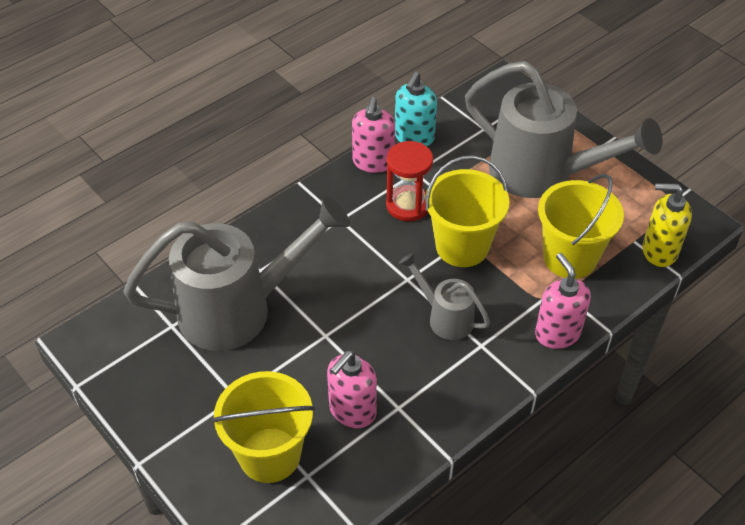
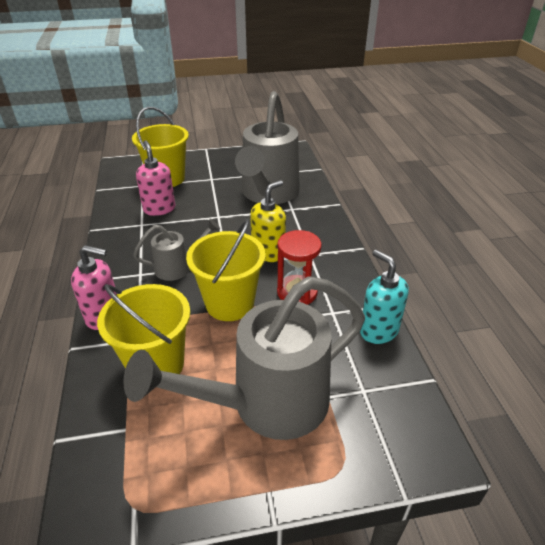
camera: 120 degrees right, 10 degrees down
(373, 162) = (360, 292): pink soap dispenser -> none
(659, 251) = (94, 442): yellow soap dispenser -> yellow soap dispenser (268, 253)

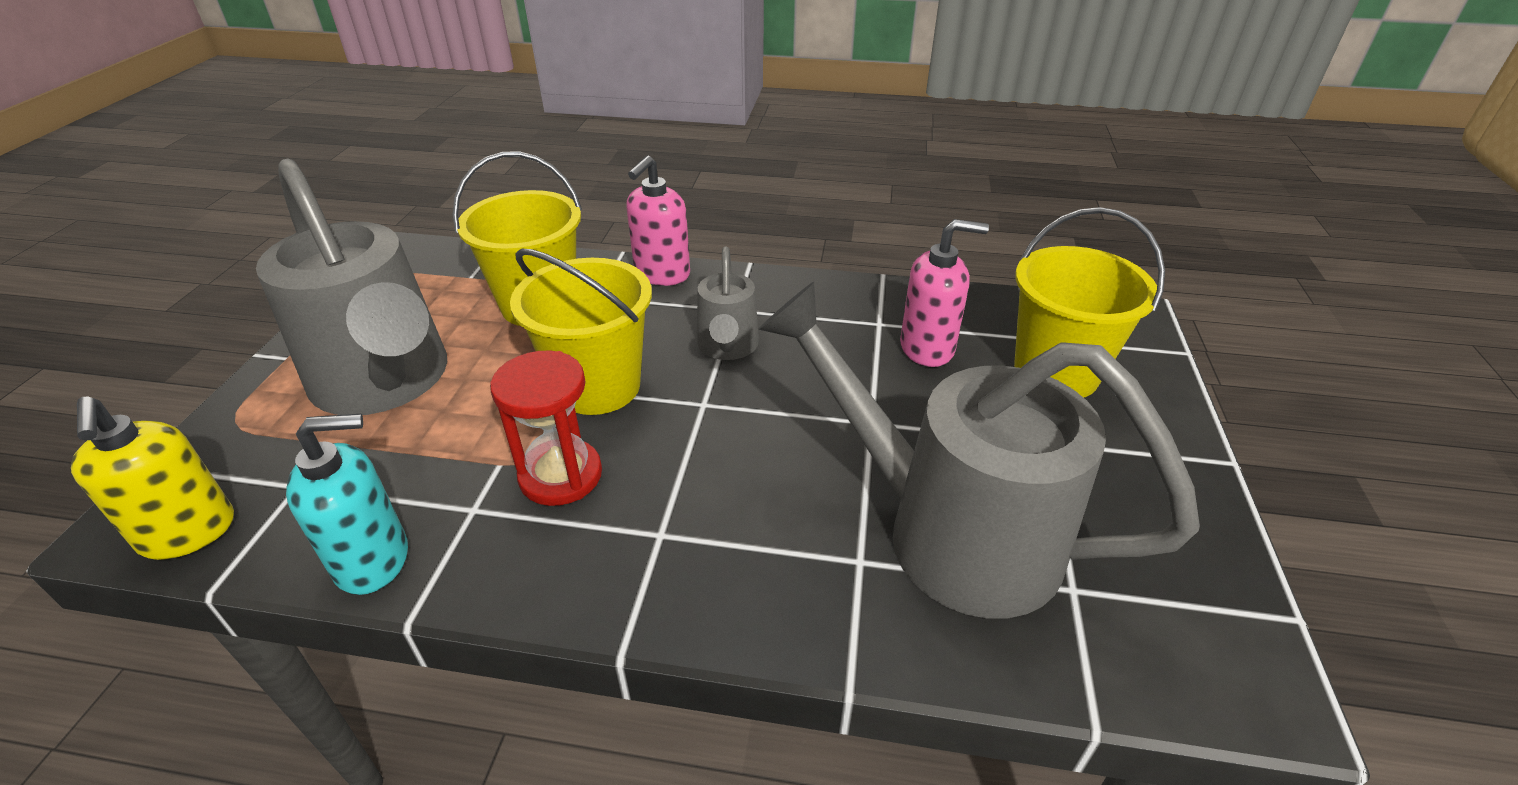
camera: 110 degrees right, 0 degrees up
(267, 403) = (386, 382): grey watering can -> grey watering can turned 150 degrees clockwise
(268, 253) = (703, 467): yellow soap dispenser -> yellow soap dispenser (188, 533)

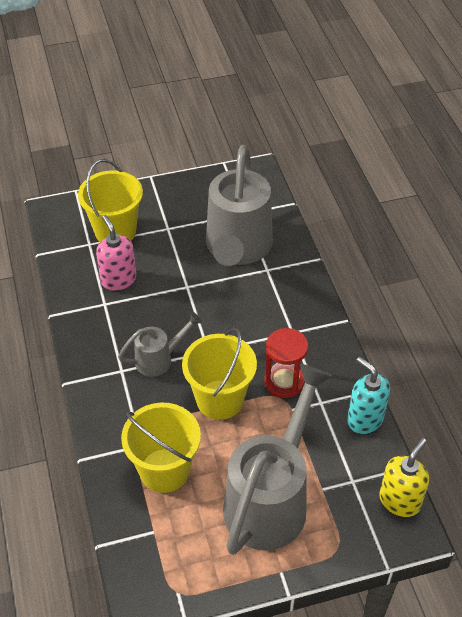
camera: 115 degrees left, 10 degrees up
(662, 274) = (100, 423): pink soap dispenser -> none

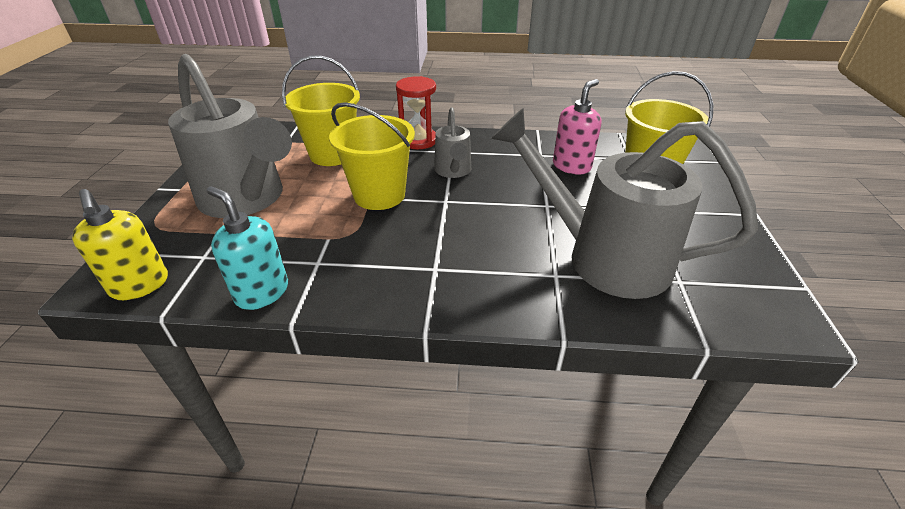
camera: 110 degrees right, 10 degrees down
(118, 279) = (571, 166): pink soap dispenser -> pink soap dispenser turned 45 degrees counterclockwise
(284, 381) = (367, 242): red hourglass -> red hourglass (418, 140)
(364, 419) = (262, 292): turquoise soap dispenser -> turquoise soap dispenser turned 120 degrees counterclockwise

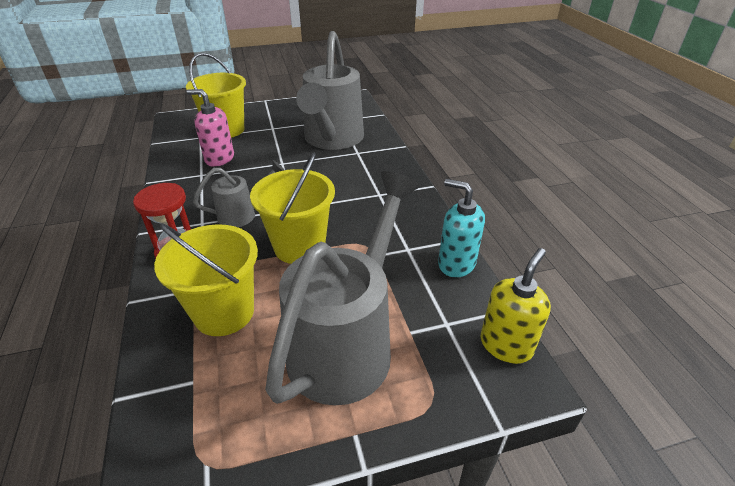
camera: 110 degrees left, 0 degrees up
(262, 292) = (456, 264): turquoise soap dispenser -> turquoise soap dispenser turned 105 degrees clockwise

